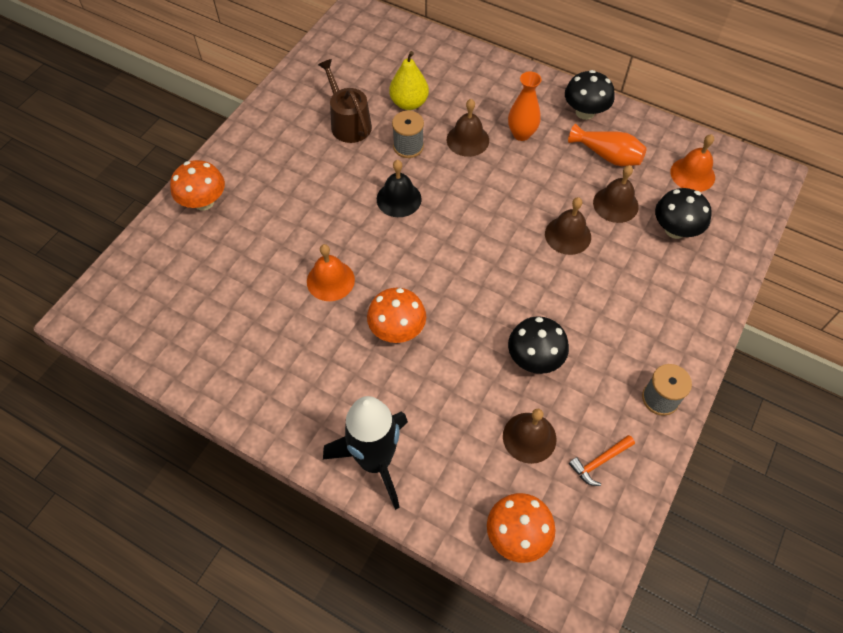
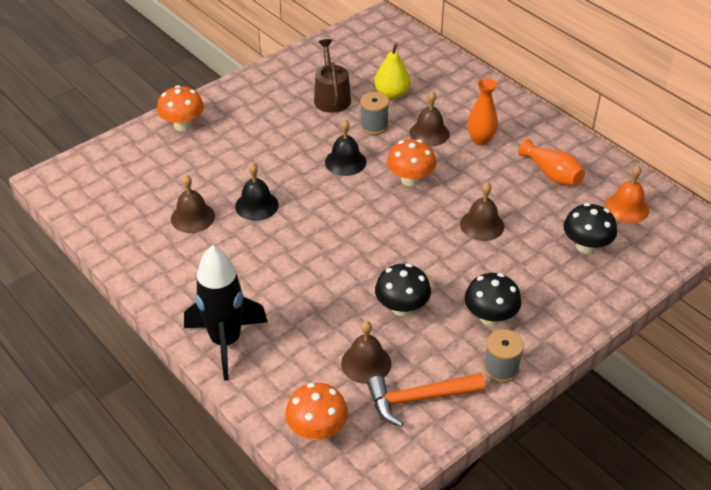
camera: 20 degrees right, 15 degrees down
(330, 280) = (256, 205): orange bell -> black bell
(397, 330) = (294, 254): orange mushroom -> orange mushroom (410, 179)
(585, 112) = (549, 137): black mushroom -> black mushroom (490, 317)
(599, 462) = (419, 399): orange hammer -> orange hammer, size x1.75
(615, 204) = (539, 213): brown bell -> brown bell (192, 217)

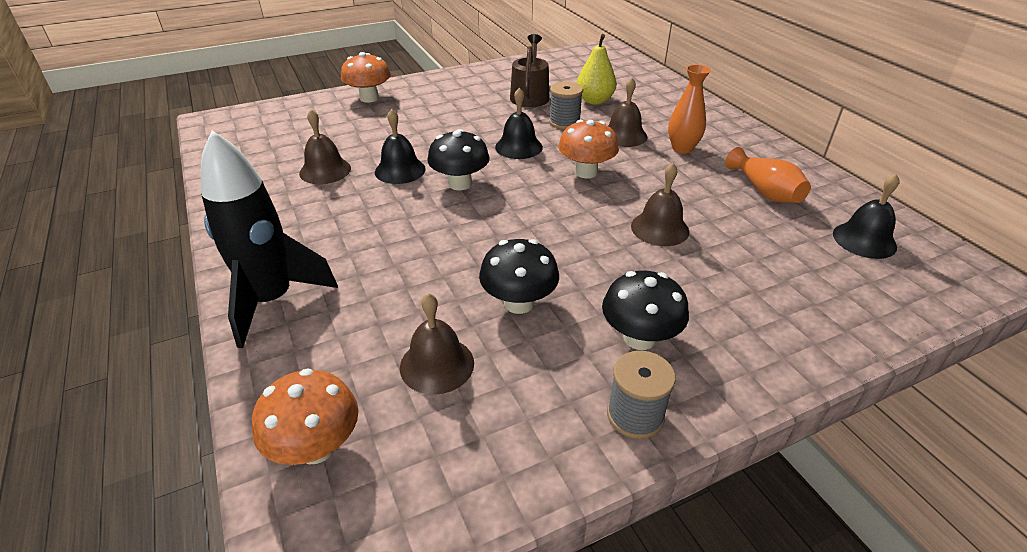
camera: 15 degrees right, 5 degrees down
(419, 399) = (490, 434): orange hammer -> none
(586, 246) = (800, 274): black mushroom -> black mushroom (460, 184)
(627, 208) = (864, 240): orange bell -> black bell

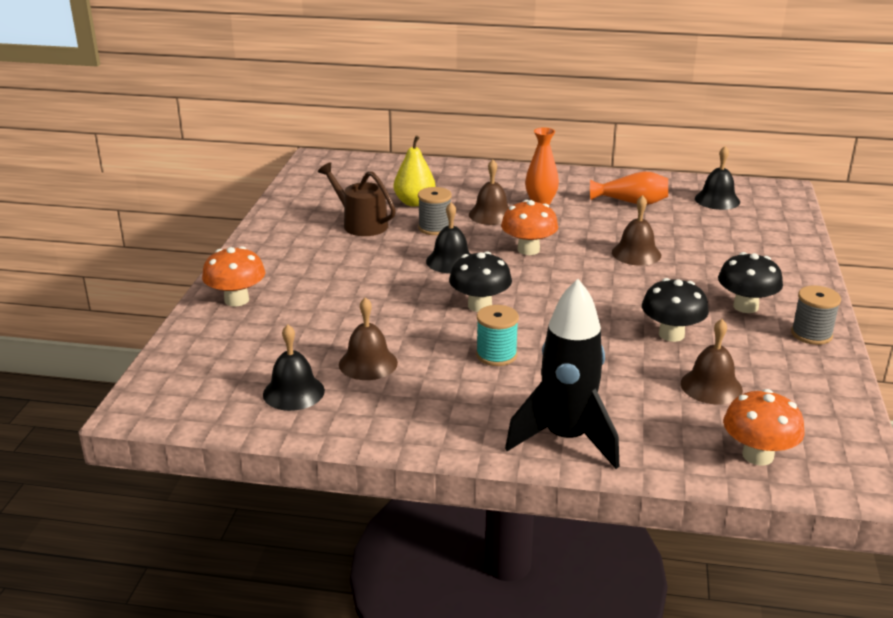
camera: 55 degrees left, 10 degrees down
(386, 218) = (496, 355): none -> turquoise spool
(400, 170) = (419, 326): black bell -> black bell (293, 392)

